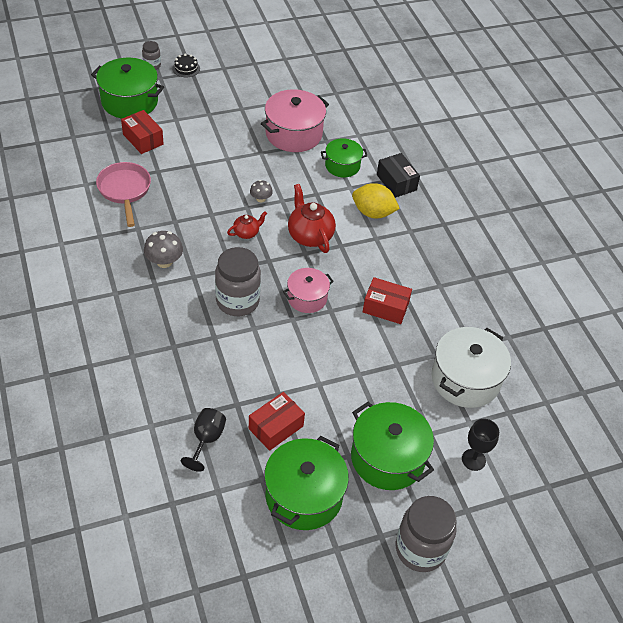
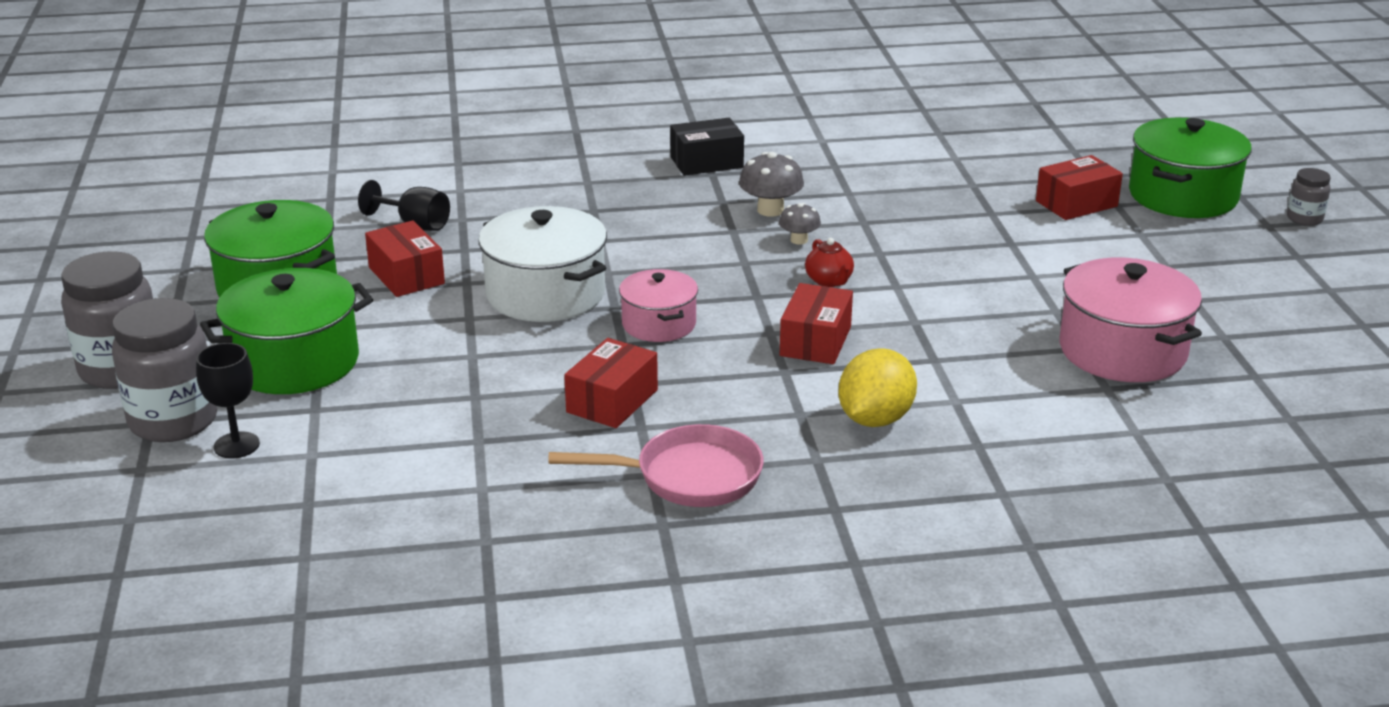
camera: 105 degrees right, 20 degrees down
(125, 191) = (939, 186): pink pan -> pink pan (689, 477)
(186, 68) = (1309, 250): black cake -> none
(237, 301) = (669, 263): grey jar -> grey jar (173, 421)
(261, 199) = (919, 300): grey mushroom -> grey mushroom (799, 240)
(310, 235) = (815, 341): red teapot -> red box
(342, 165) = (1025, 399): green pot -> none
(396, 182) = (974, 462): black box -> black box (706, 162)
(465, 379) = (407, 466): white pot -> white pot (545, 294)

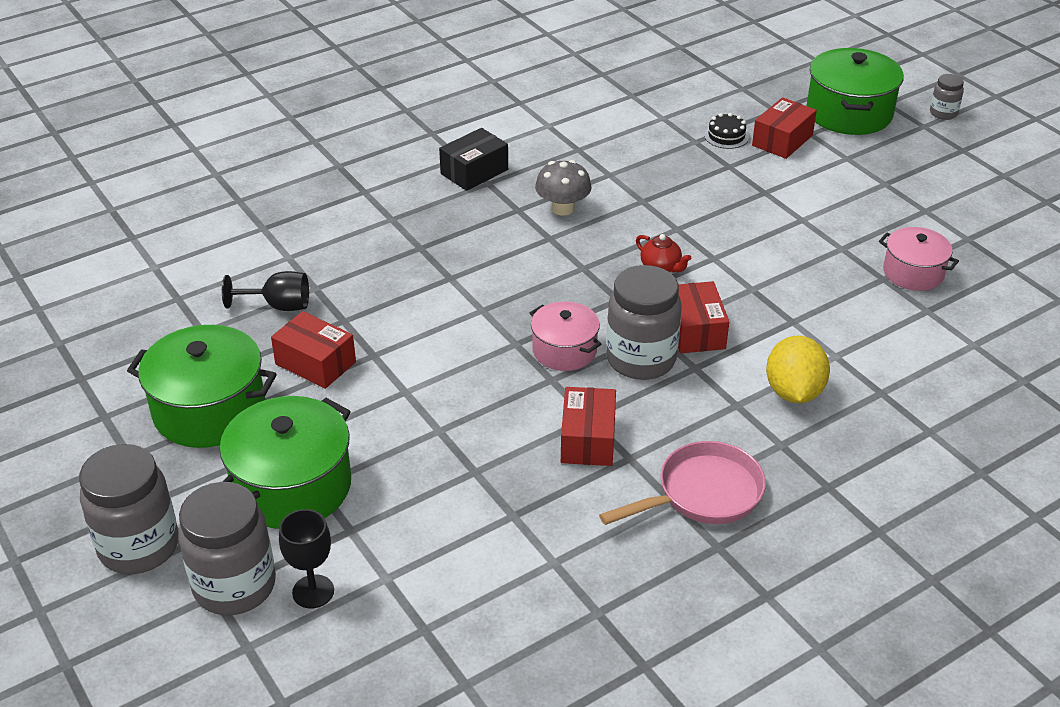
camera: 25 degrees left, 10 degrees up
(545, 294) = (449, 347): white pot -> none
(732, 351) = (641, 359): none -> grey jar
(799, 240) = (607, 233): grey mushroom -> none
(1013, 187) = (726, 136): none -> black cake
(1122, 351) = (913, 273): pink pot -> pink pot, size x0.60

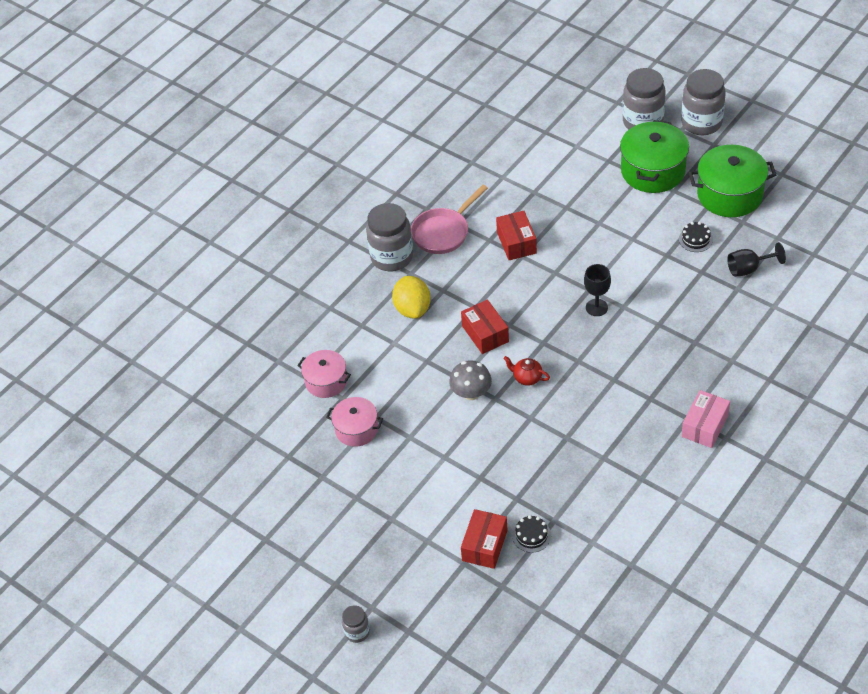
camera: 165 degrees right, 10 degrees up
(313, 591) = (605, 130): black goblet -> black goblet (596, 307)
(315, 363) = (695, 239): red box -> black cake
(474, 172) = (705, 426): black box -> pink box
(562, 208) = (620, 410): grey mushroom -> grey mushroom (471, 393)
(564, 350) = (557, 294): pink pot -> pink pot (326, 381)
(641, 359) = (509, 302): grey jar -> grey jar (392, 257)
(849, 113) = (438, 604): green pot -> none

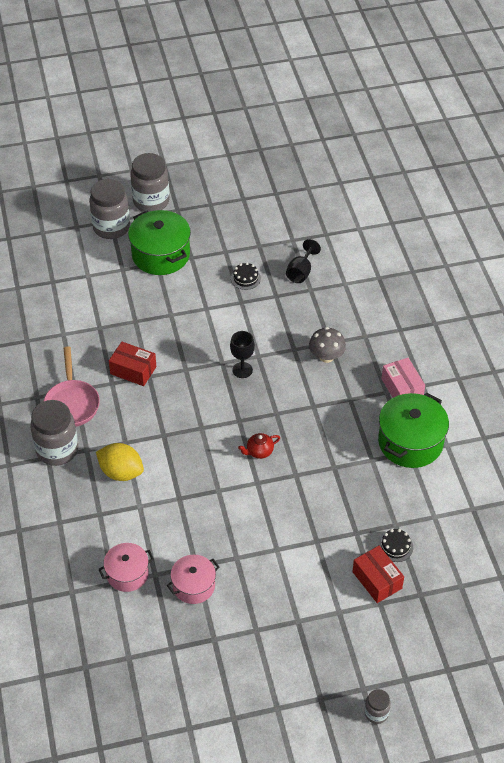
camera: 55 degrees left, 0 degrees up
(471, 393) = (237, 493): grey mushroom -> grey mushroom (326, 356)
(485, 334) = (194, 447): red box -> none
(729, 194) = (229, 234): green pot -> green pot (410, 442)

